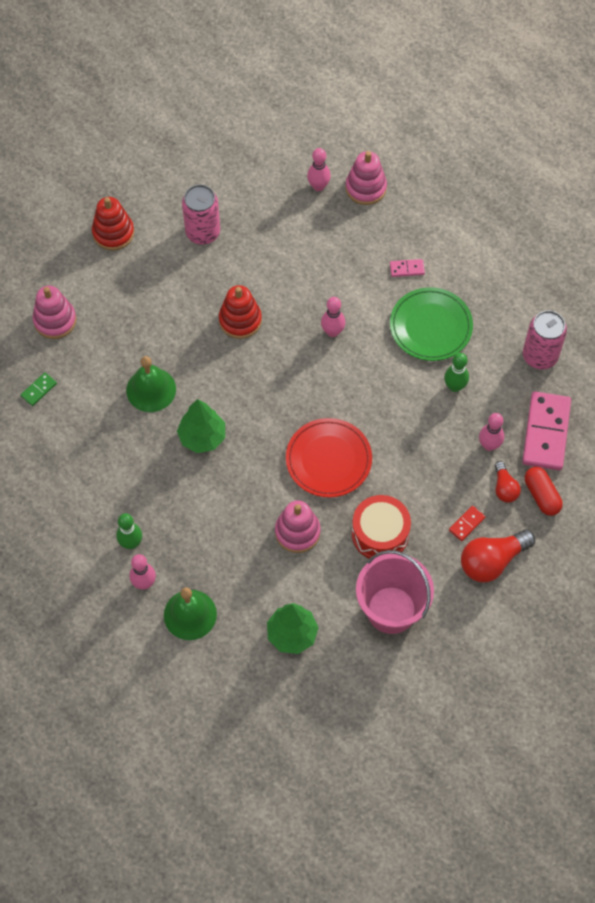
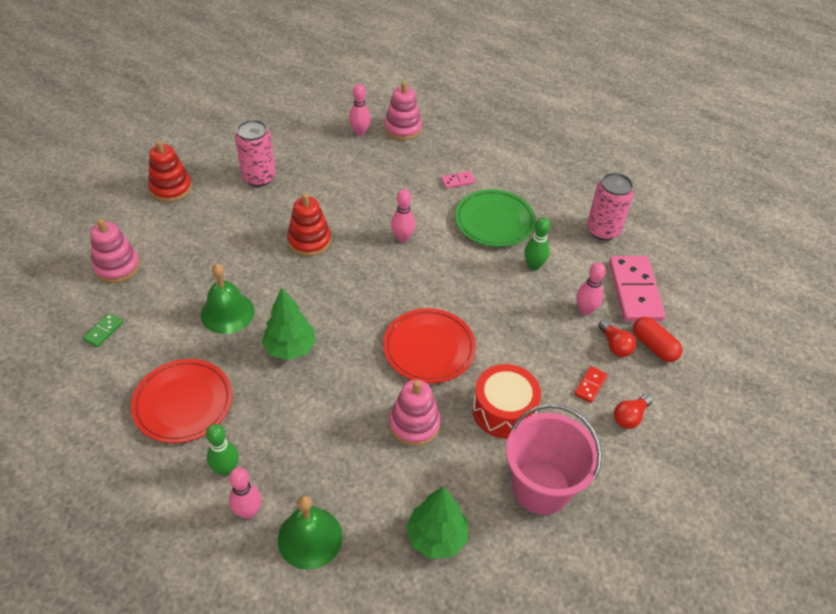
camera: 15 degrees left, 15 degrees down
(102, 475) = (183, 403): none -> red plate
(492, 561) = (630, 417): red light bulb -> red light bulb, size x0.57

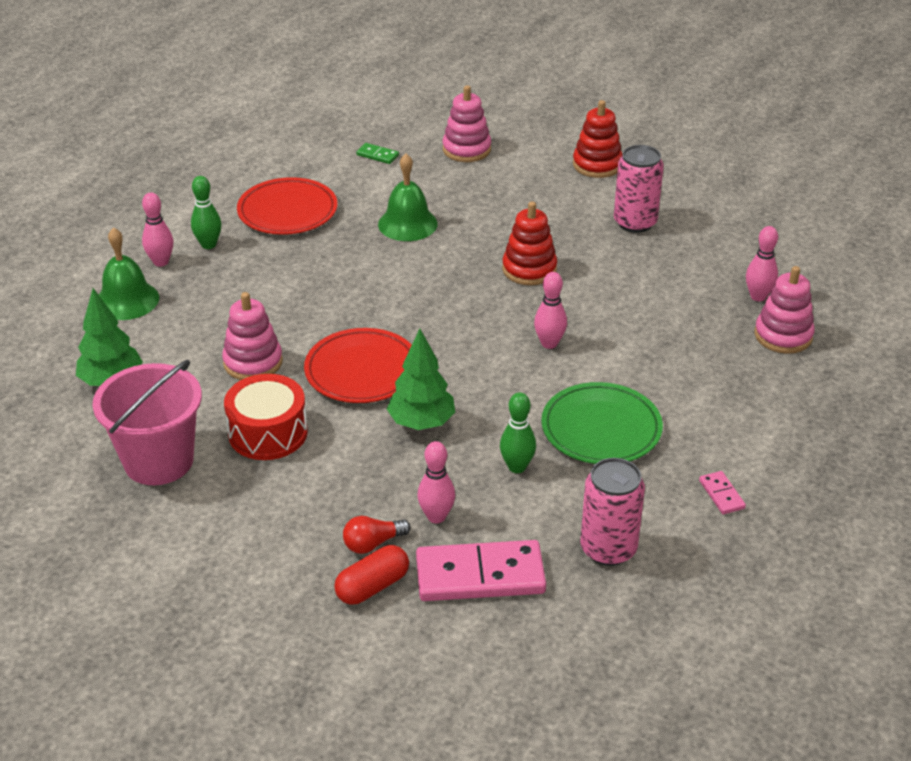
camera: 90 degrees right, 10 degrees down
(290, 348) = (359, 269): green tree -> green tree (421, 423)
(458, 181) = (680, 392): pink domino -> pink domino (721, 494)
(590, 385) = (304, 513): red domino -> none
(630, 417) = (252, 549): red light bulb -> none

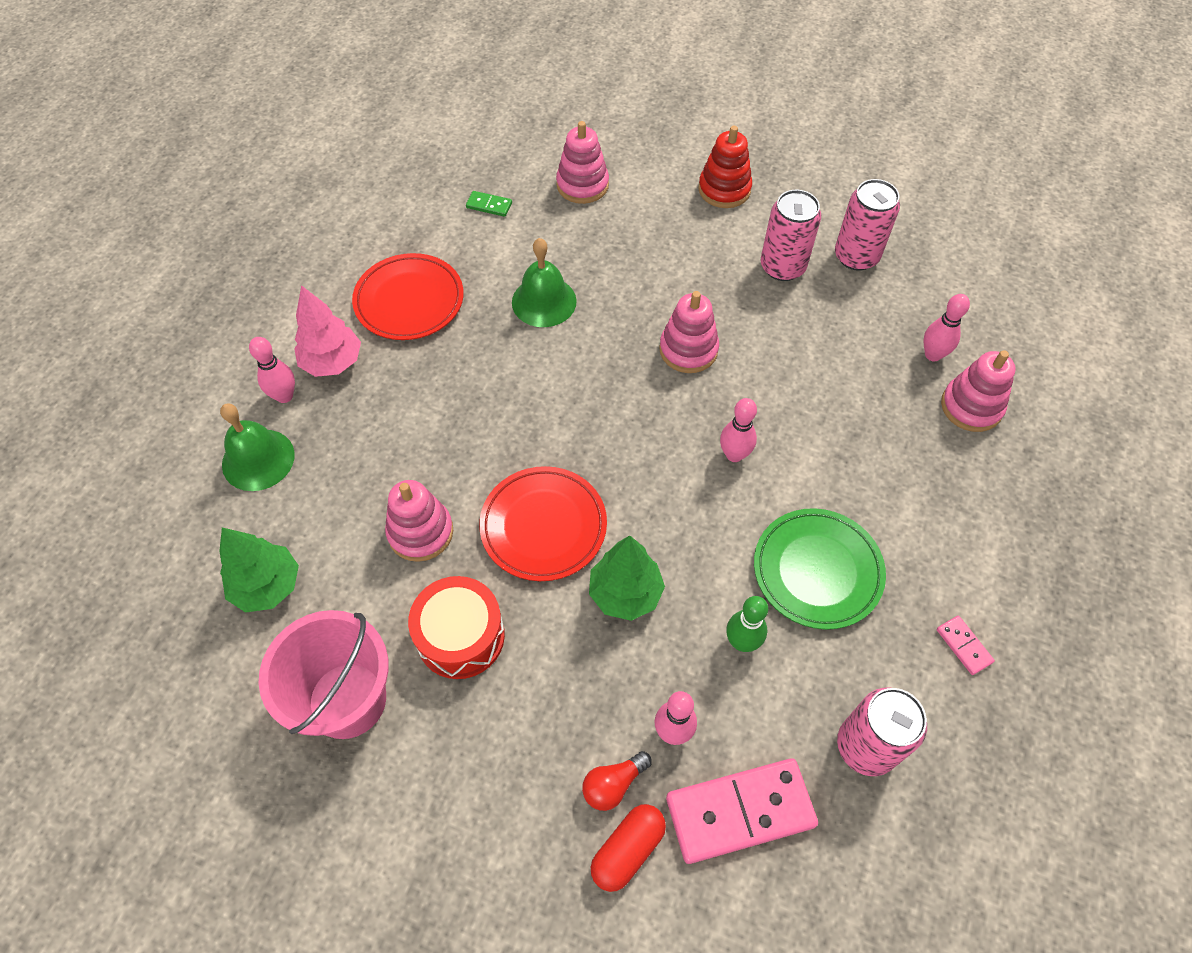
camera: 10 degrees left, 20 degrees up
(208, 245) = (332, 362): green bowling pin -> pink tree
(529, 269) = (688, 350): red stacking toy -> pink stacking toy
(707, 222) = (856, 256): none -> pink can

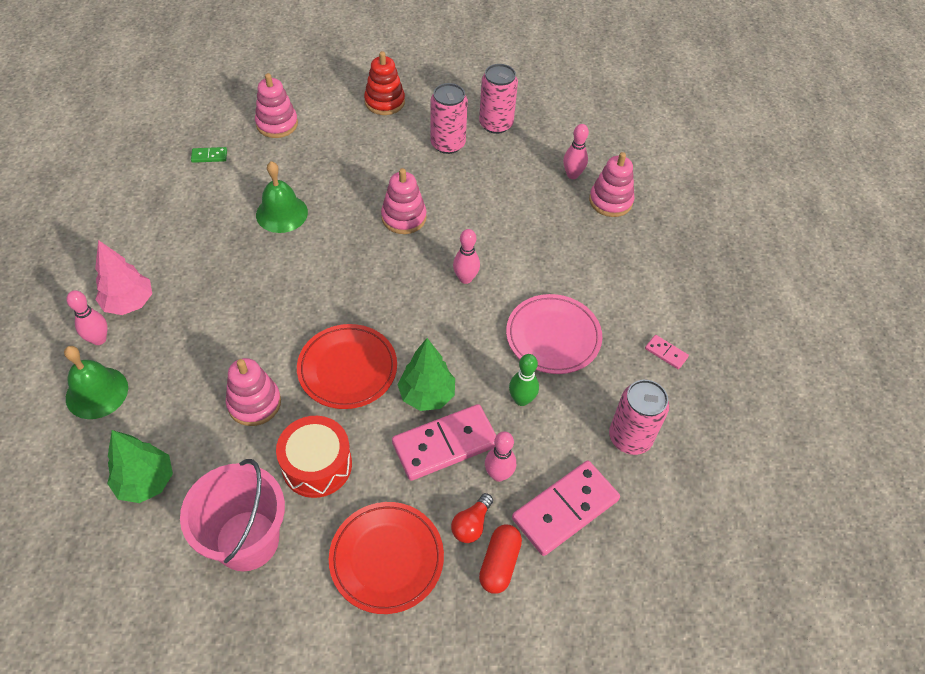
camera: 25 degrees left, 5 degrees down
(409, 301) = (174, 241): red plate -> red plate (386, 559)
(622, 666) = (445, 444): none -> pink domino
(817, 571) = (553, 337): green plate -> pink plate

